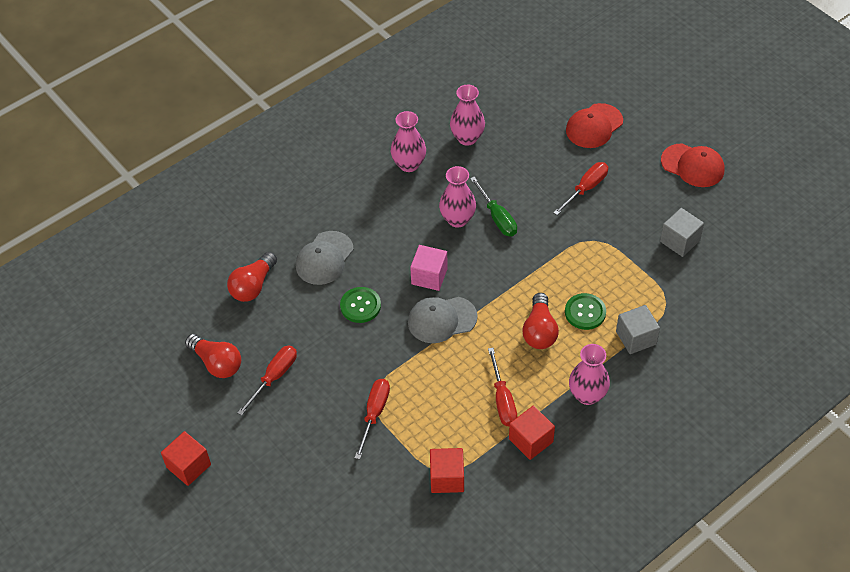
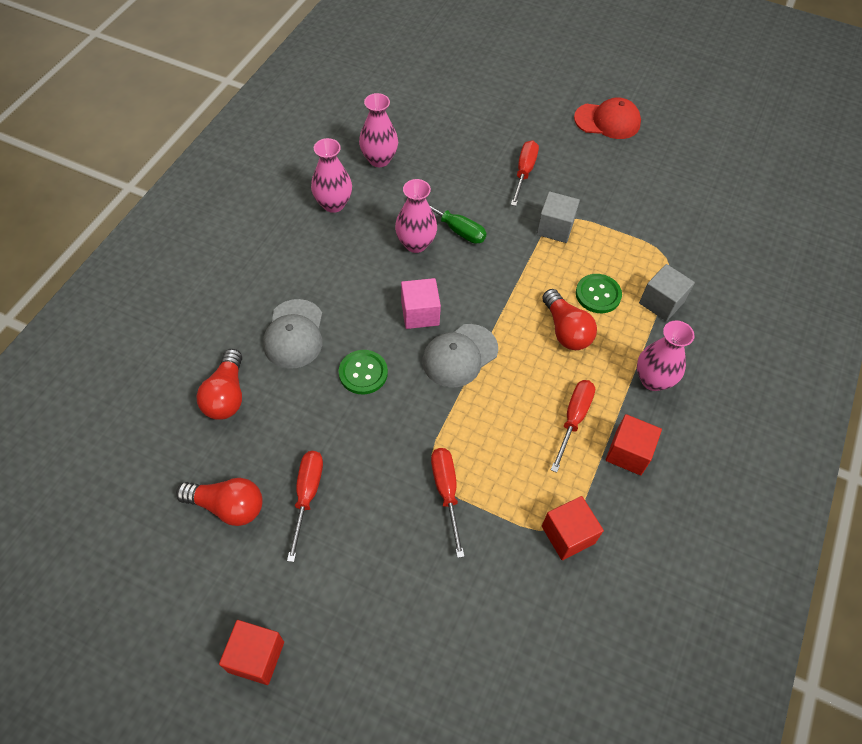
camera: 30 degrees left, 5 degrees up
(502, 400) = (573, 419): red screwdriver -> red screwdriver turned 120 degrees counterclockwise
(594, 126) = (495, 112): red cap -> none
(680, 241) = (640, 194): grey cube -> grey cube (555, 228)

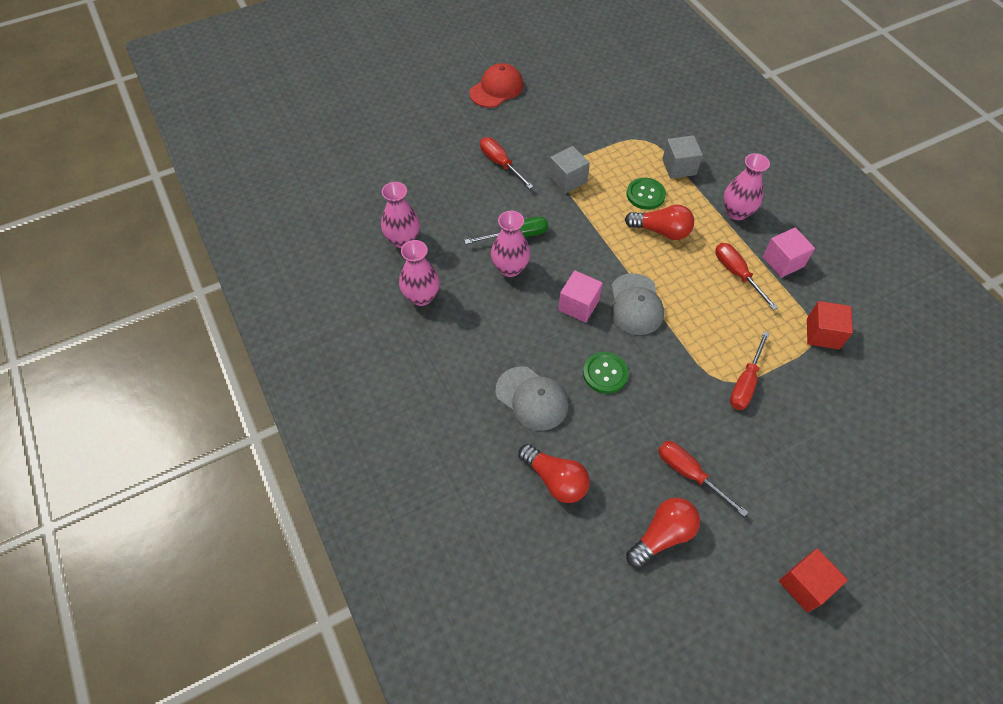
camera: 50 degrees left, 0 degrees up
(446, 492) = (745, 383): red screwdriver -> red screwdriver turned 90 degrees counterclockwise
(628, 453) = (783, 262): red cube -> pink cube

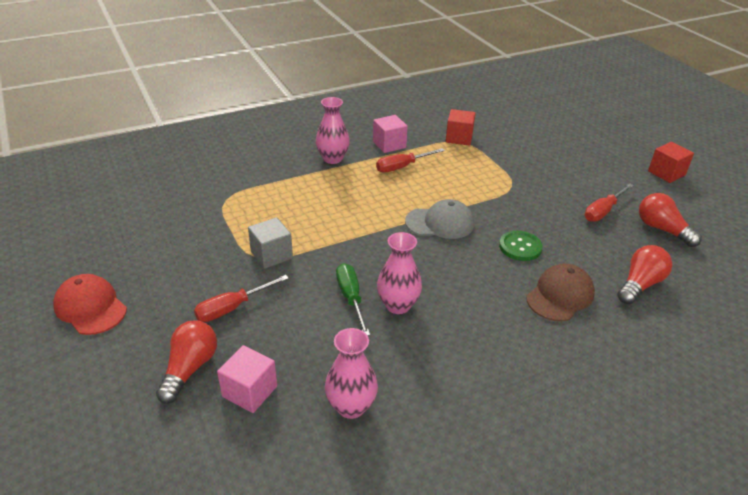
camera: 90 degrees left, 20 degrees down
(421, 296) = (443, 385): pink vase -> none
(532, 398) = (560, 295): grey cap -> brown cap
(578, 305) = (444, 258): pink cube -> pink cube (249, 391)
(645, 194) = (303, 205): green button -> none
(661, 231) = (351, 200): red light bulb -> red light bulb (190, 369)
(679, 167) = (270, 182): grey cube -> none
(745, 383) = (511, 176): red screwdriver -> none

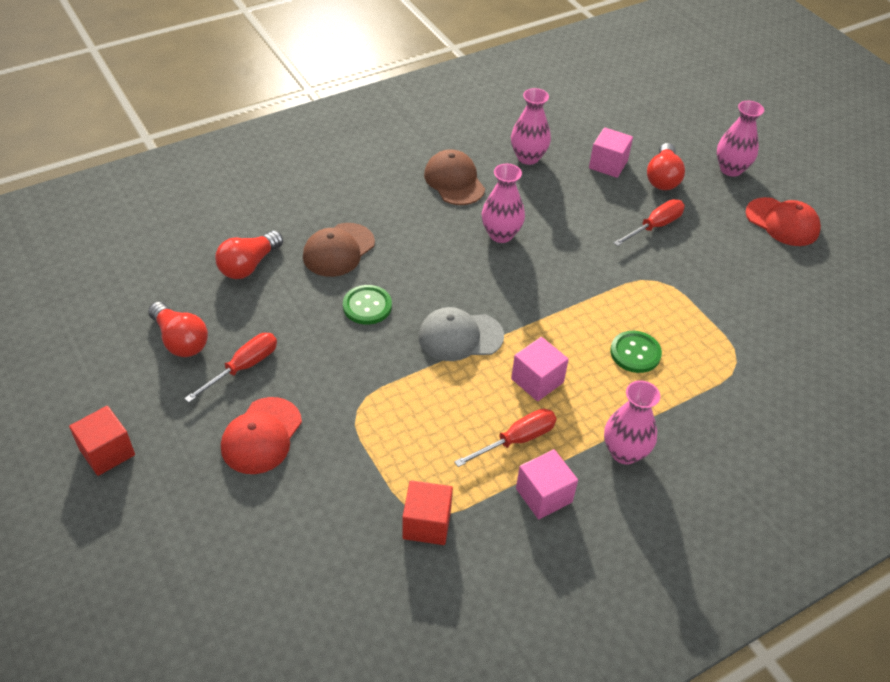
camera: 175 degrees right, 10 degrees up
(94, 379) = (731, 169): none -> pink vase
(271, 255) = (643, 283): grey cube -> none
(302, 207) = (635, 353): none -> green button
(351, 298) = (547, 239): green screwdriver -> none
(383, 194) = (537, 381): none -> pink cube
(447, 373) = (454, 181): none -> brown cap
(571, 176) = (261, 436): none -> red cap

